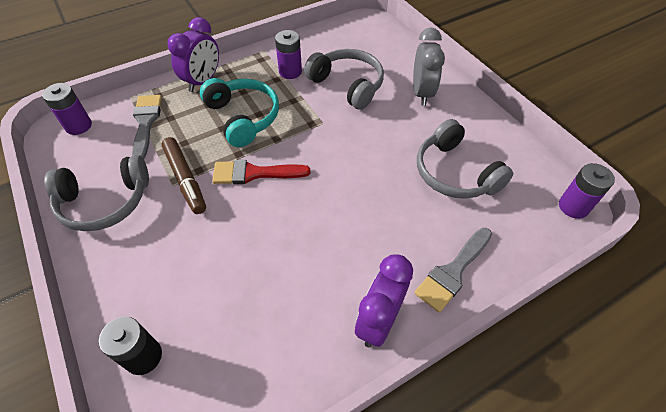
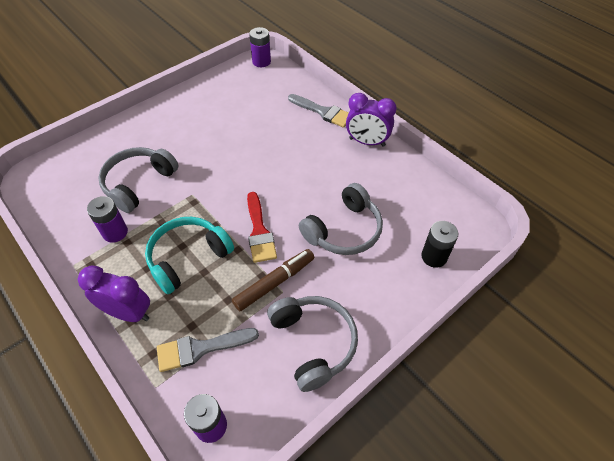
camera: 100 degrees left, 0 degrees up
(422, 93) = (151, 133): grey clock -> none
(455, 173) = (241, 112): grey headphones -> grey headphones (344, 230)

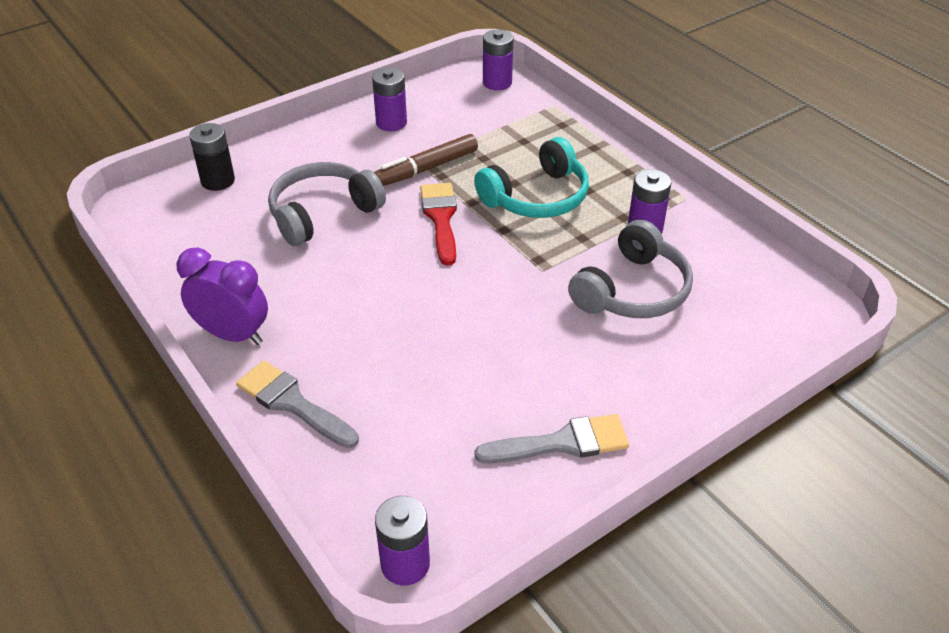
camera: 175 degrees left, 10 degrees down
(128, 312) = (598, 154): purple clock -> none
(201, 348) = (511, 125): grey brush -> grey brush (561, 443)
(313, 343) = (391, 123): grey headphones -> purple battery

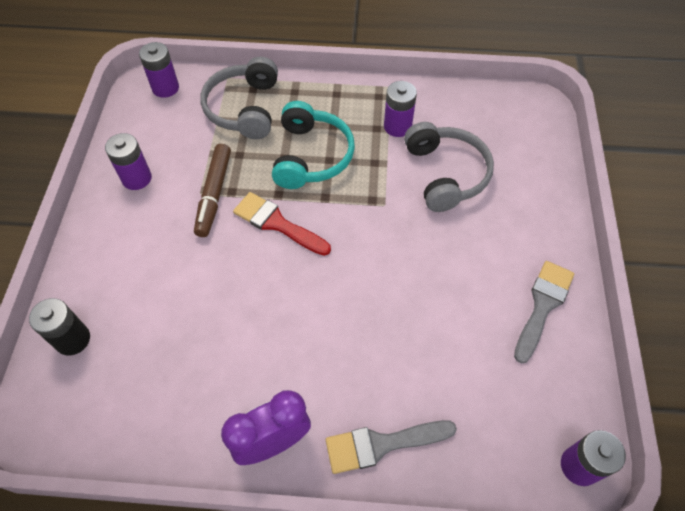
camera: 50 degrees left, 15 degrees up
(323, 213) = (194, 292): grey headphones -> grey headphones (244, 108)

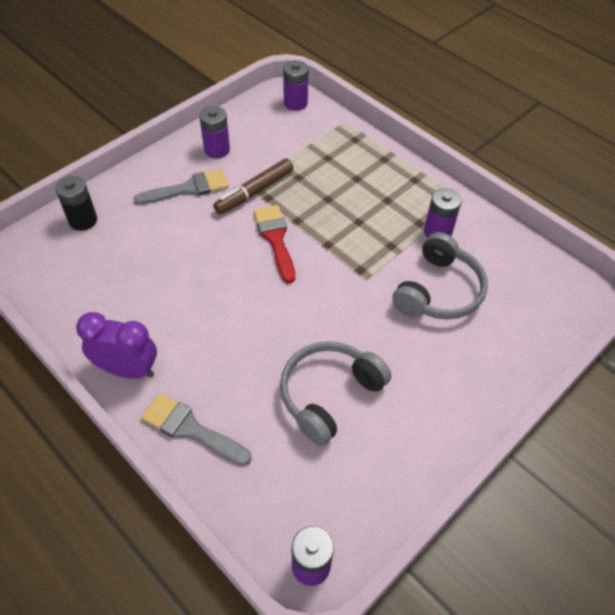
camera: 40 degrees right, 5 degrees down
(244, 108) = (335, 149): grey headphones -> grey headphones (329, 395)
(311, 156) = (348, 210): turquoise headphones -> none
(542, 306) = (410, 438): grey brush -> grey brush (188, 189)

